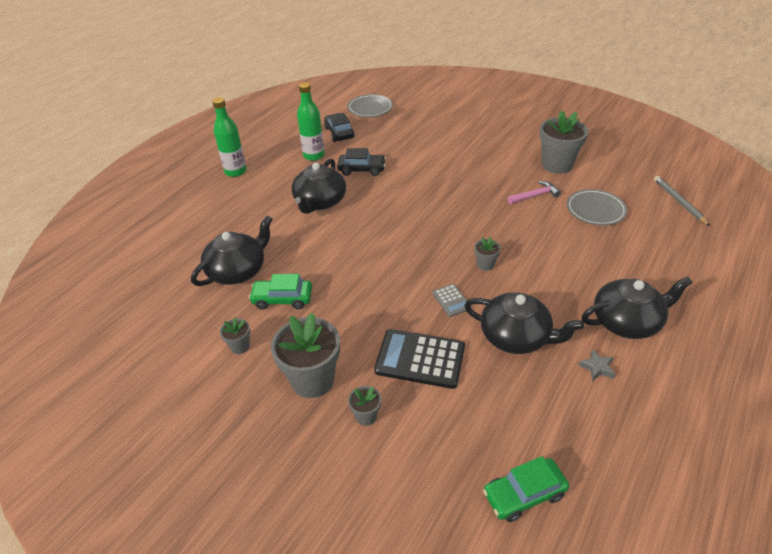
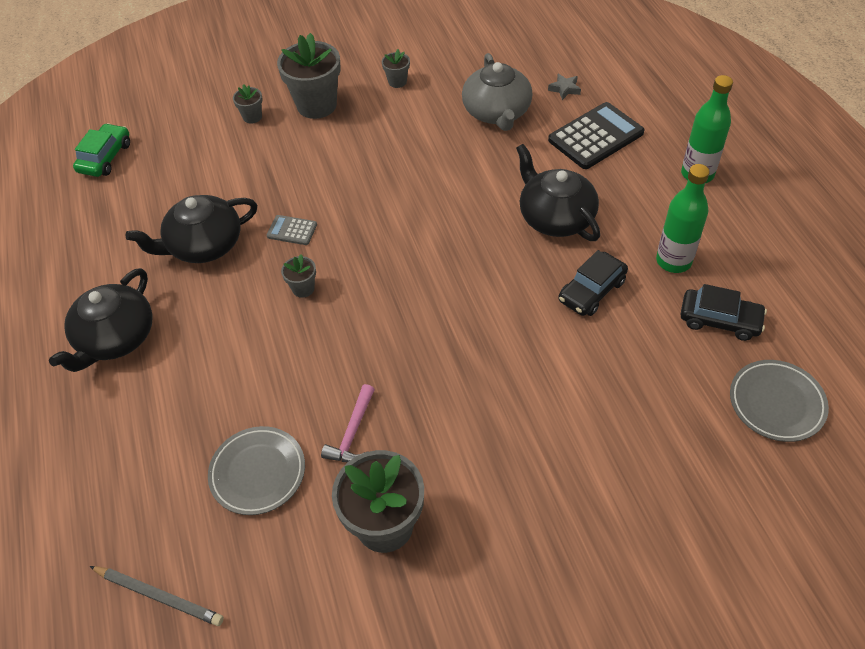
camera: 130 degrees right, 10 degrees up
(238, 270) = (497, 112): black teapot -> grey teapot
(282, 299) = (425, 124): green car -> none
(420, 359) = (260, 171): black calculator -> black calculator (595, 136)
(597, 368) = (114, 272): grey star -> grey star (564, 89)

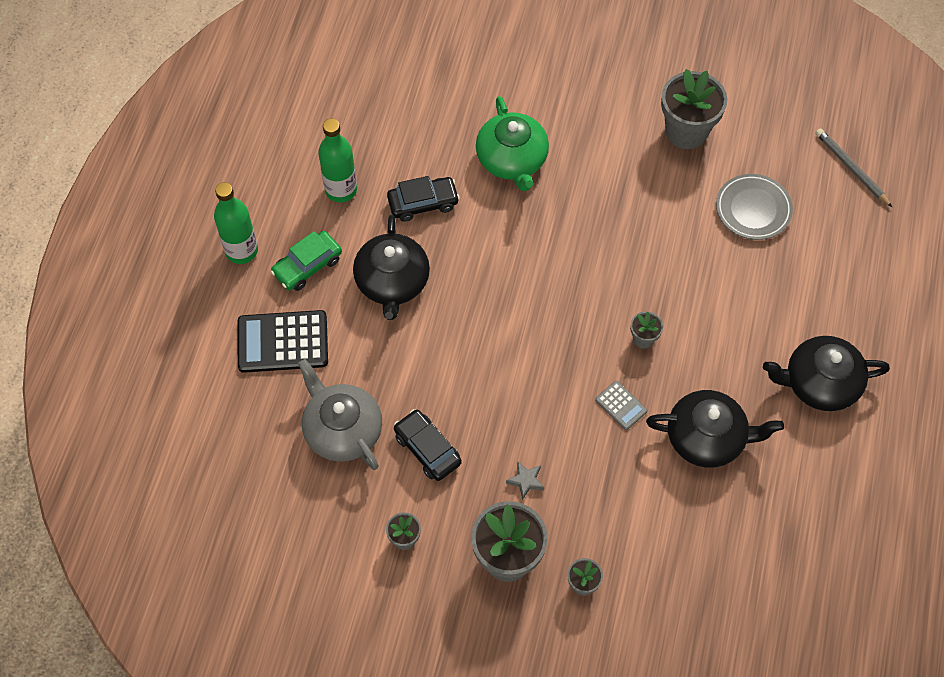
camera: 150 degrees left, 10 degrees up
(105, 157) = (762, 621): green car -> green car (307, 266)
(115, 338) = (820, 383): black teapot -> black teapot turned 150 degrees counterclockwise
(352, 433) = (672, 199): pink hammer -> none
(497, 112) = (342, 430): grey teapot -> grey teapot turned 60 degrees counterclockwise
(547, 379) = (512, 159): none -> green teapot
(564, 89) = (255, 417): grey star -> grey star (526, 481)
(719, 320) = (356, 130): black car -> black car (427, 449)
(776, 403) = (380, 61): grey plate -> none

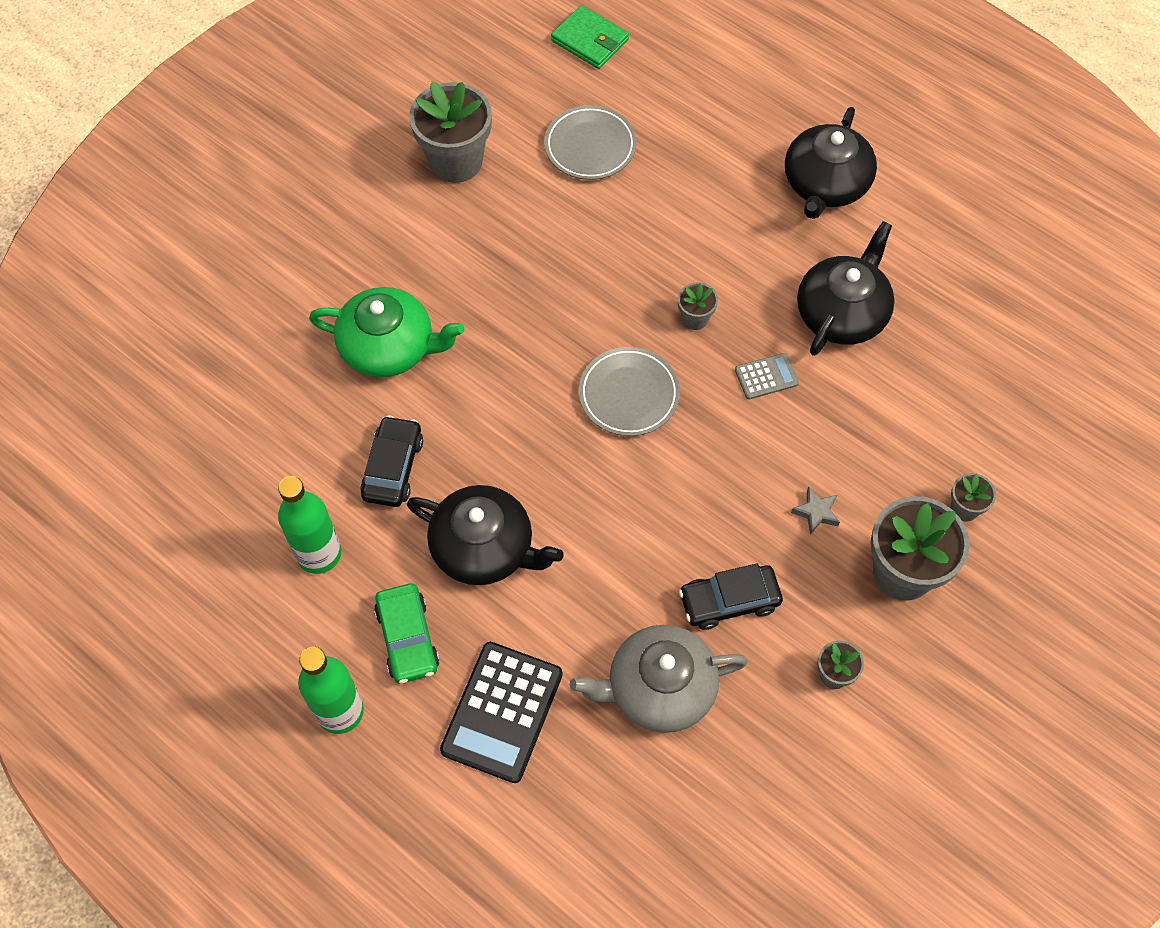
camera: 65 degrees left, 0 degrees up
(556, 321) = (628, 394): none -> grey plate
(851, 168) = (590, 40): grey pencil -> green wallet

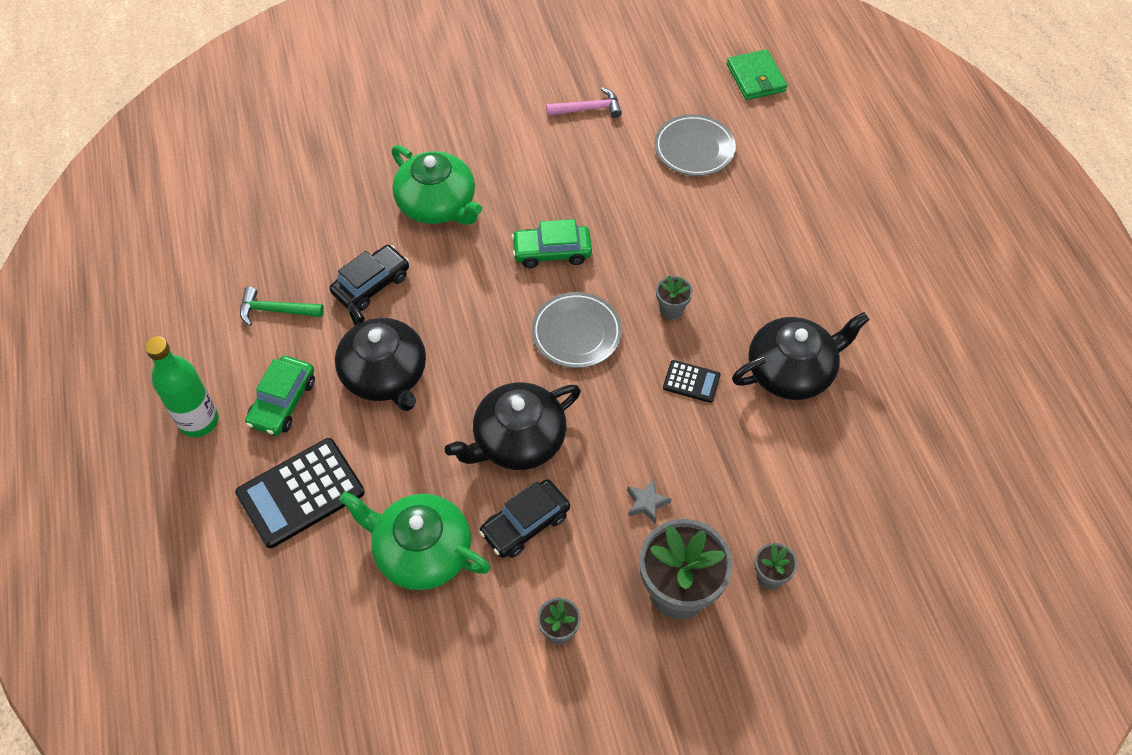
camera: 35 degrees right, 5 degrees down
(319, 554) = (275, 310): green bottle -> green hammer
(456, 161) = (588, 109): grey flower pot -> pink hammer
(541, 329) = (552, 252): none -> green car
(659, 688) = (421, 551): grey teapot -> green teapot
(729, 601) = (525, 524): black car -> black car turned 60 degrees counterclockwise
(766, 376) = (691, 381): grey calculator -> black calculator
(825, 184) = (857, 271): black teapot -> black teapot (518, 440)

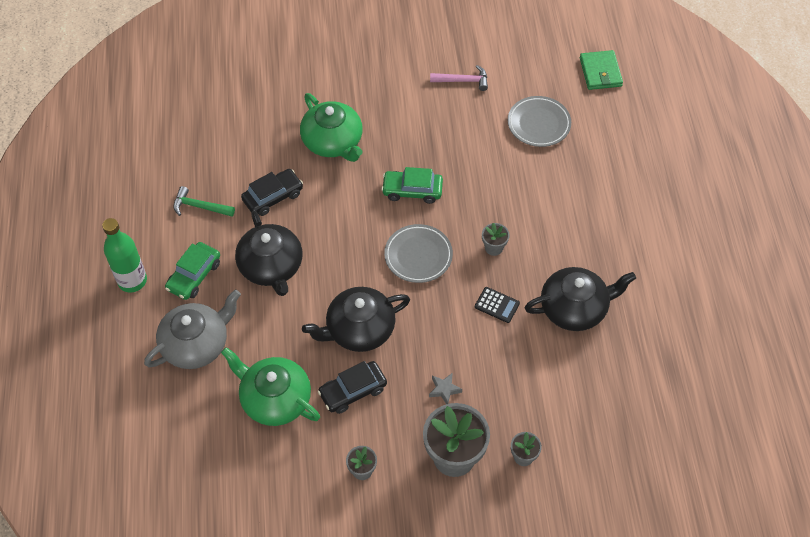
camera: 10 degrees right, 0 degrees up
(300, 493) = (196, 344): black calculator -> grey teapot

